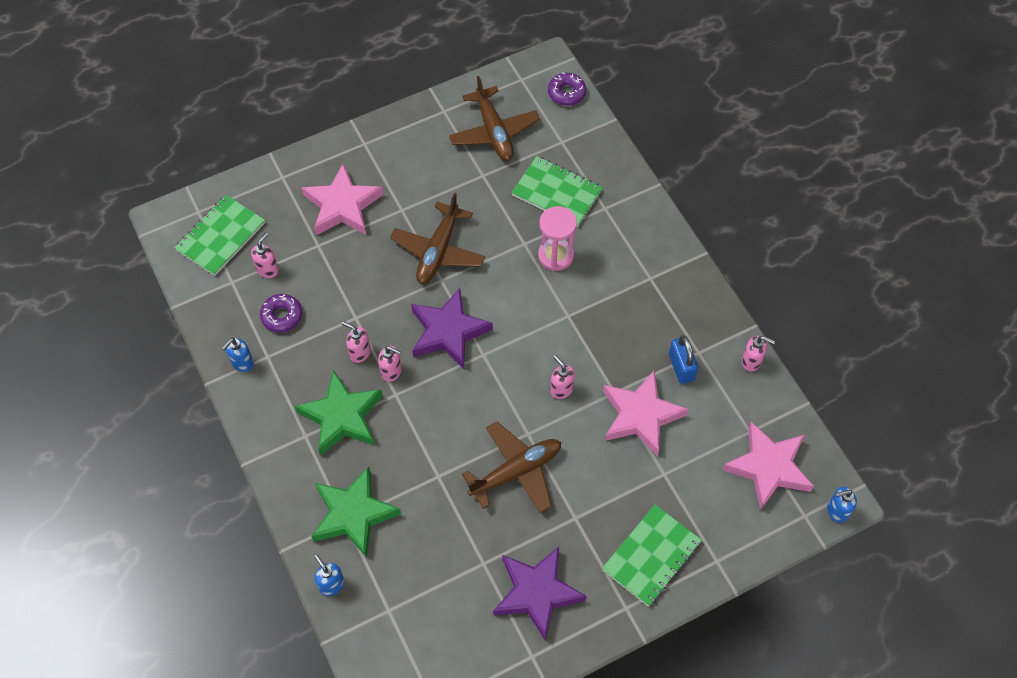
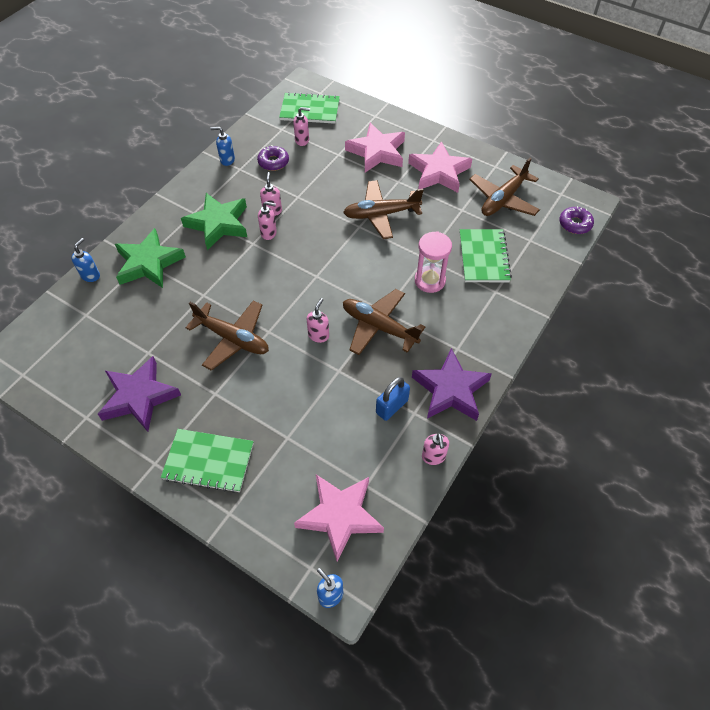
camera: 60 degrees right, 5 degrees down
(391, 371) = (269, 233): pink soap dispenser -> pink soap dispenser turned 75 degrees counterclockwise
(448, 332) = (320, 249): purple star -> purple star (450, 389)
(584, 330) = (379, 327): none -> brown plane
(640, 415) = (329, 397): pink star -> pink star (439, 172)

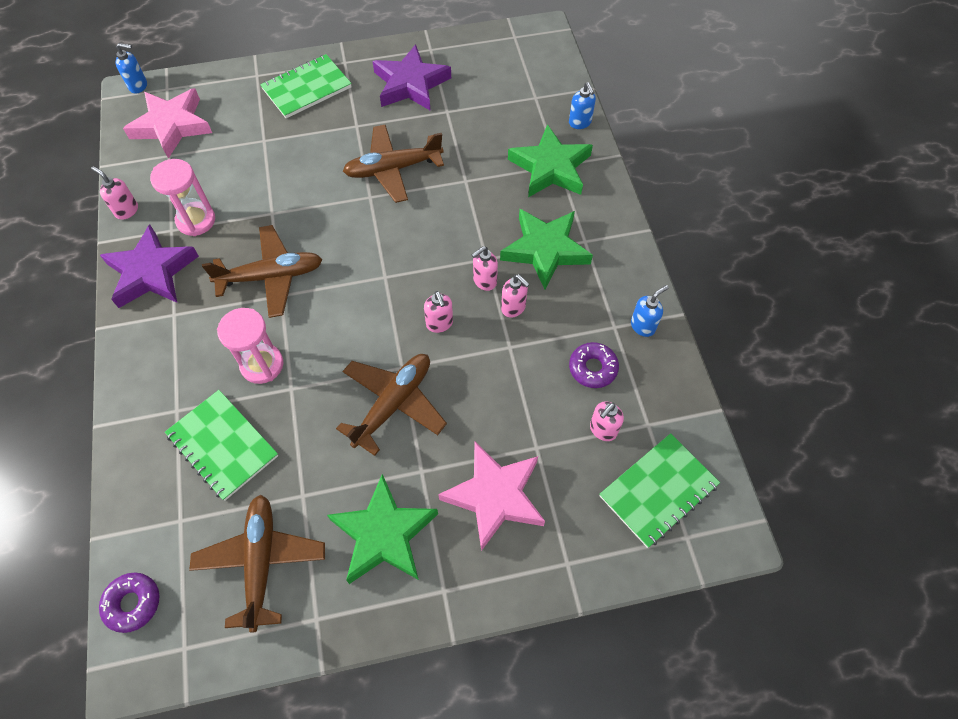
camera: 135 degrees right, 5 degrees up
(318, 335) = (321, 227): pink soap dispenser -> pink soap dispenser (439, 324)
(392, 406) = (196, 220): blue padlock -> pink hourglass
(439, 172) = (384, 534): pink star -> green star

